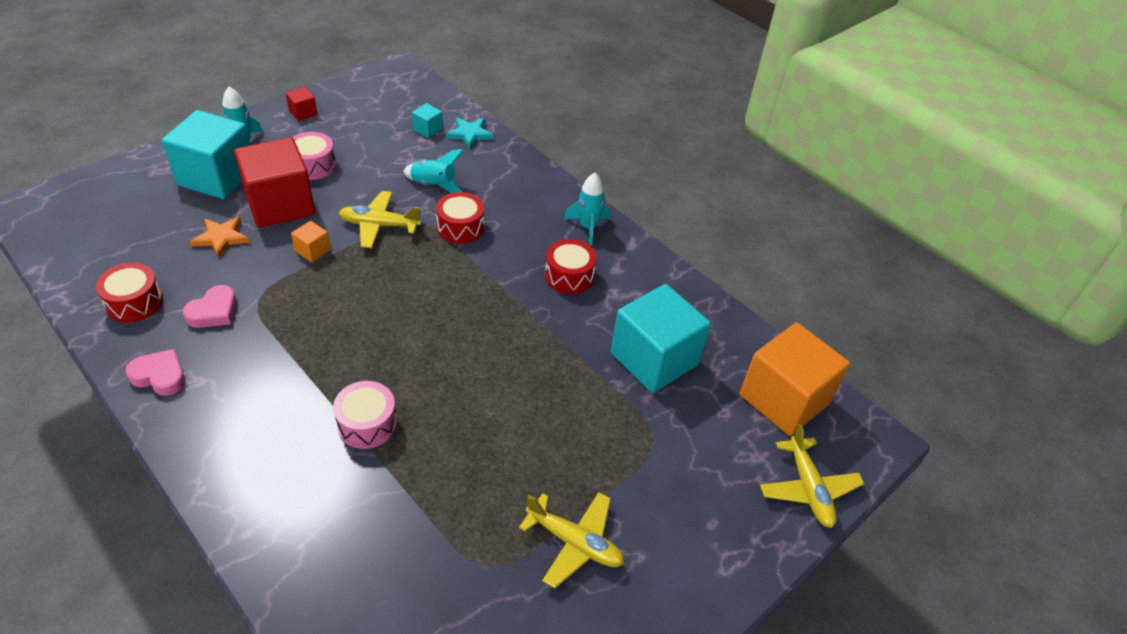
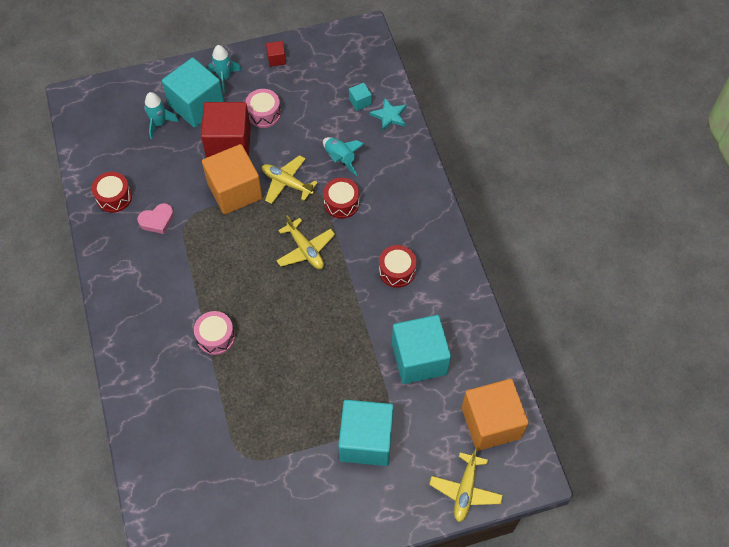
camera: 30 degrees right, 15 degrees up
(160, 376) = (112, 258): pink heart -> none
(221, 238) = (181, 161): orange star -> none
(313, 250) = (235, 191): orange cube -> orange cube, size x2.36
(574, 543) = (299, 463): yellow plane -> yellow plane (305, 249)
(588, 227) = (433, 233): turquoise rocket -> turquoise rocket (159, 124)
(647, 477) = (366, 440): none -> turquoise cube

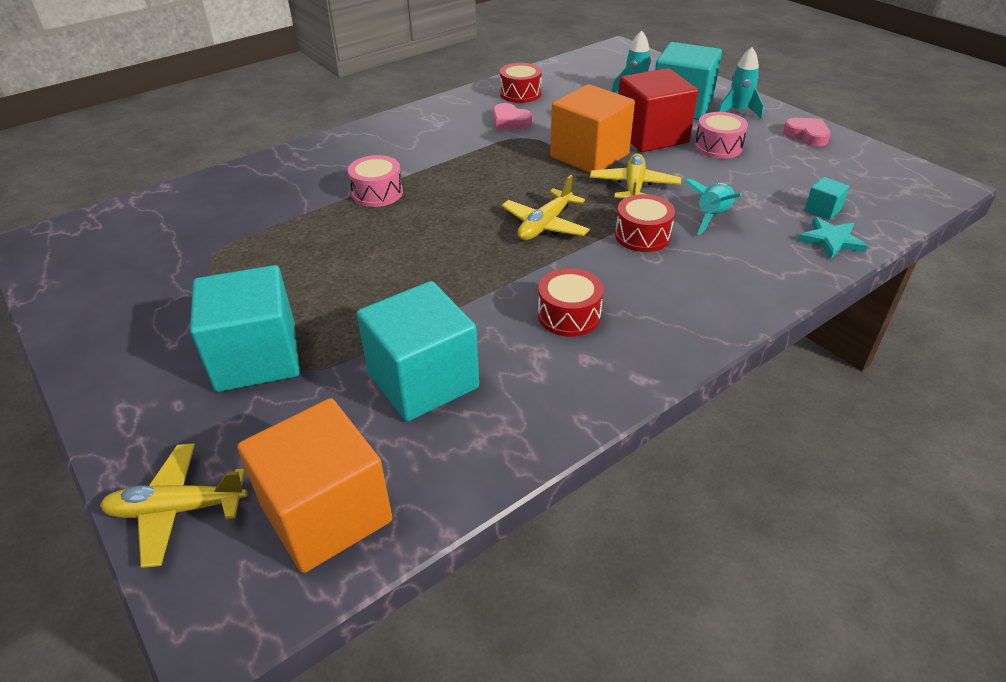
camera: 70 degrees right, 20 degrees down
(276, 59) = (807, 135): red cube -> pink heart

